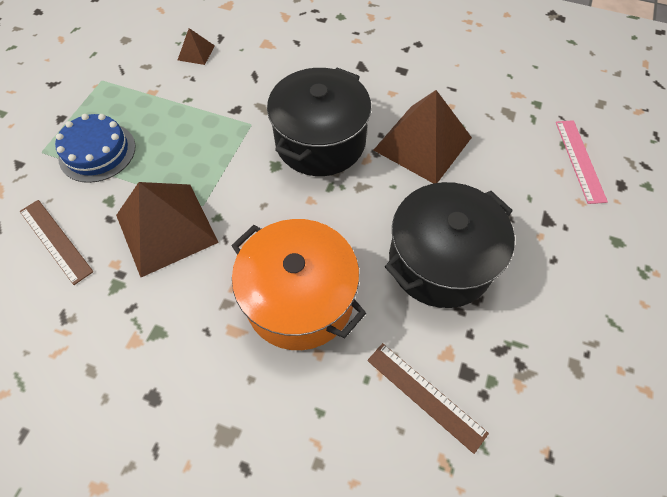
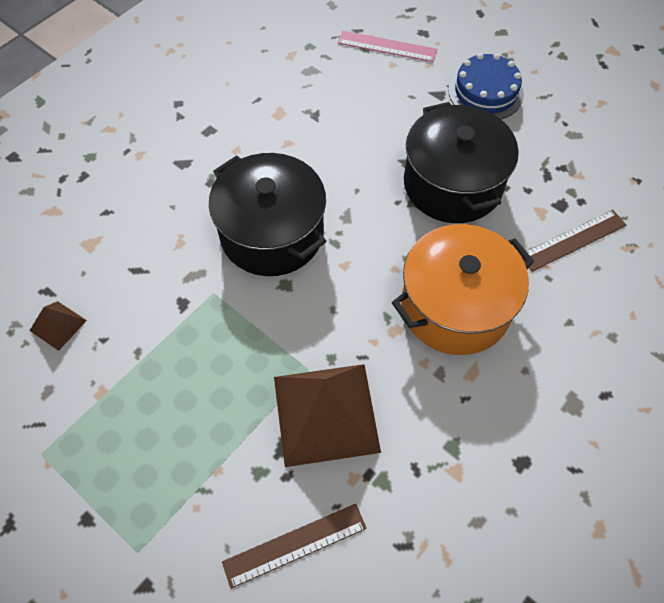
camera: 70 degrees left, 0 degrees up
(97, 152) = (173, 476): blue cake -> blue cake (485, 92)
(422, 143) = (316, 149): brown pyramid -> none

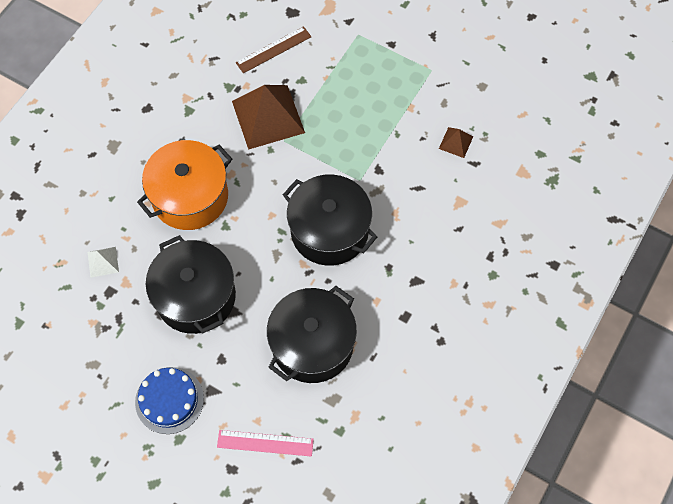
camera: 170 degrees right, 5 degrees up
(321, 119) = (312, 344): none -> black pot
(573, 240) = (103, 262): brown ruler -> white pyramid

